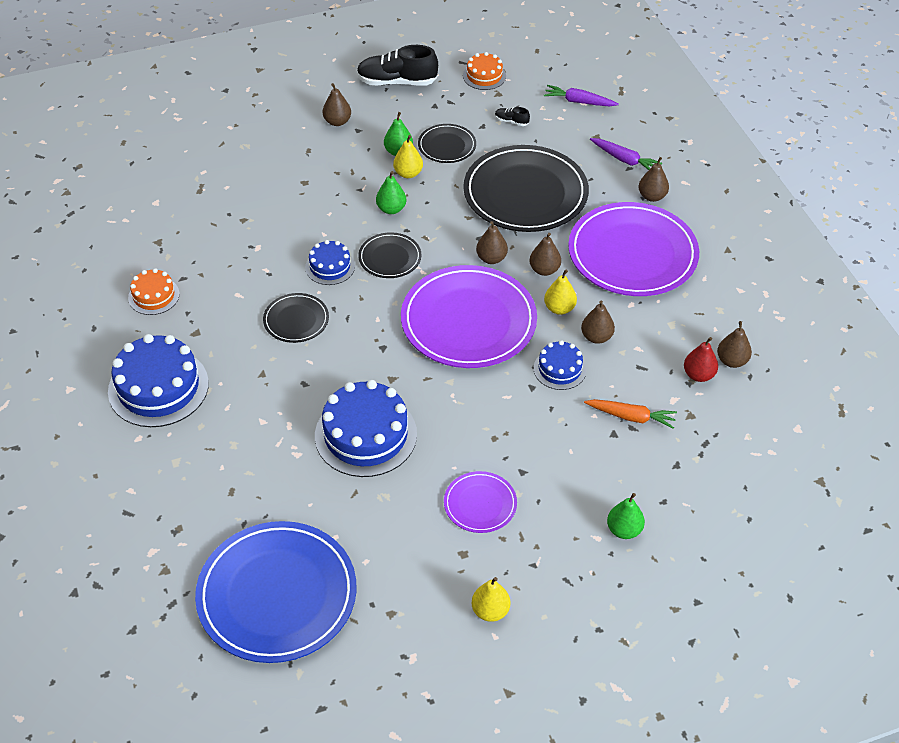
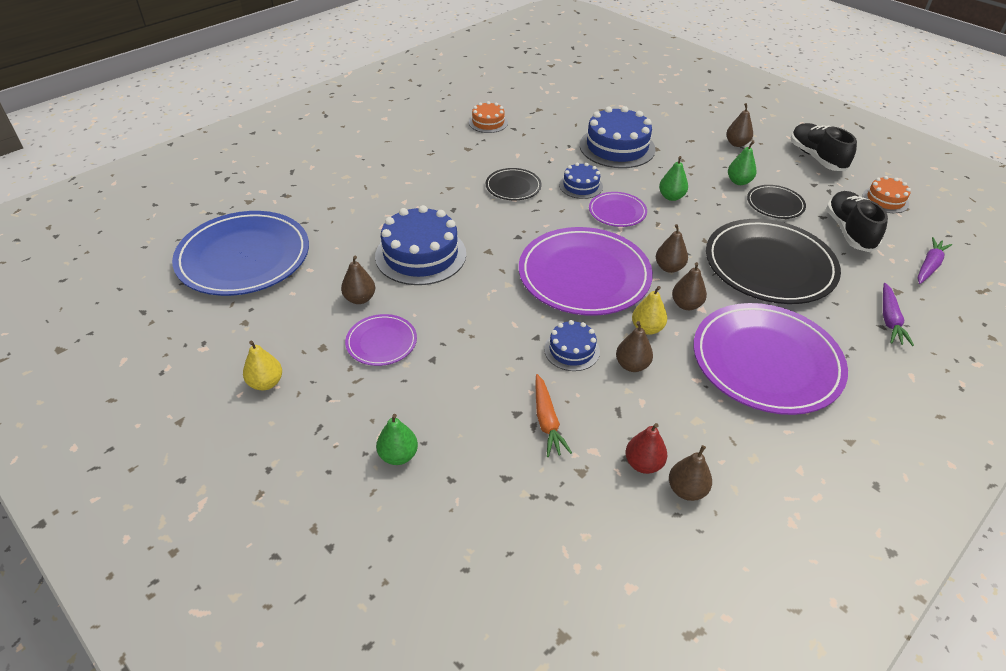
camera: 65 degrees right, 5 degrees down
(158, 387) = (407, 149): blue cake -> blue cake (617, 147)
(390, 258) = (617, 212): black plate -> purple plate
(408, 173) = (720, 193): yellow pear -> none
(511, 121) = (849, 231): black shoe -> black shoe, size x2.28
(579, 102) = (929, 266): purple carrot -> purple carrot turned 45 degrees clockwise
(652, 196) = (861, 355): brown pear -> brown pear (360, 299)

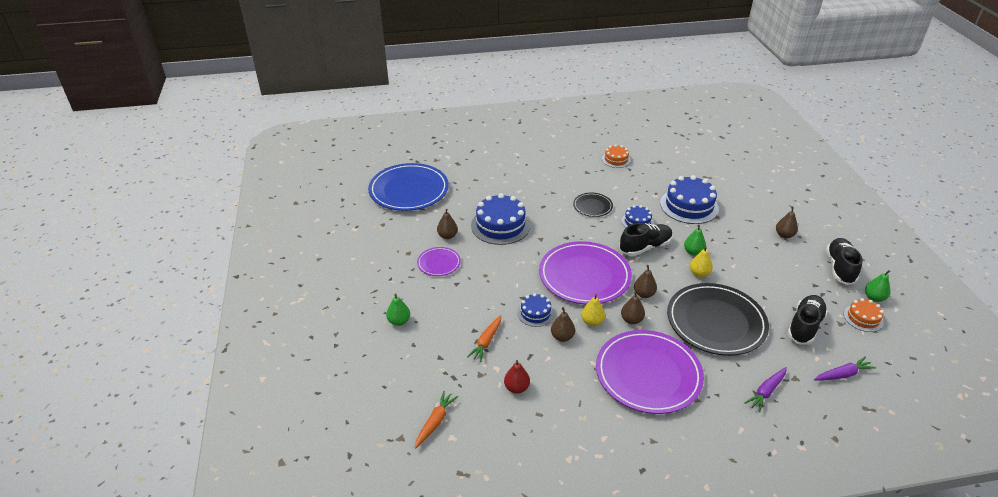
camera: 35 degrees right, 5 degrees down
(266, 383) = (368, 258): yellow pear -> yellow pear (699, 273)
(587, 579) = (435, 422): none -> orange carrot
(617, 212) = (645, 247): purple plate -> black shoe
(686, 490) = (527, 412): brown pear -> none
(739, 181) = (755, 261): green pear -> green pear (874, 298)
(775, 204) = (766, 286): black plate -> none

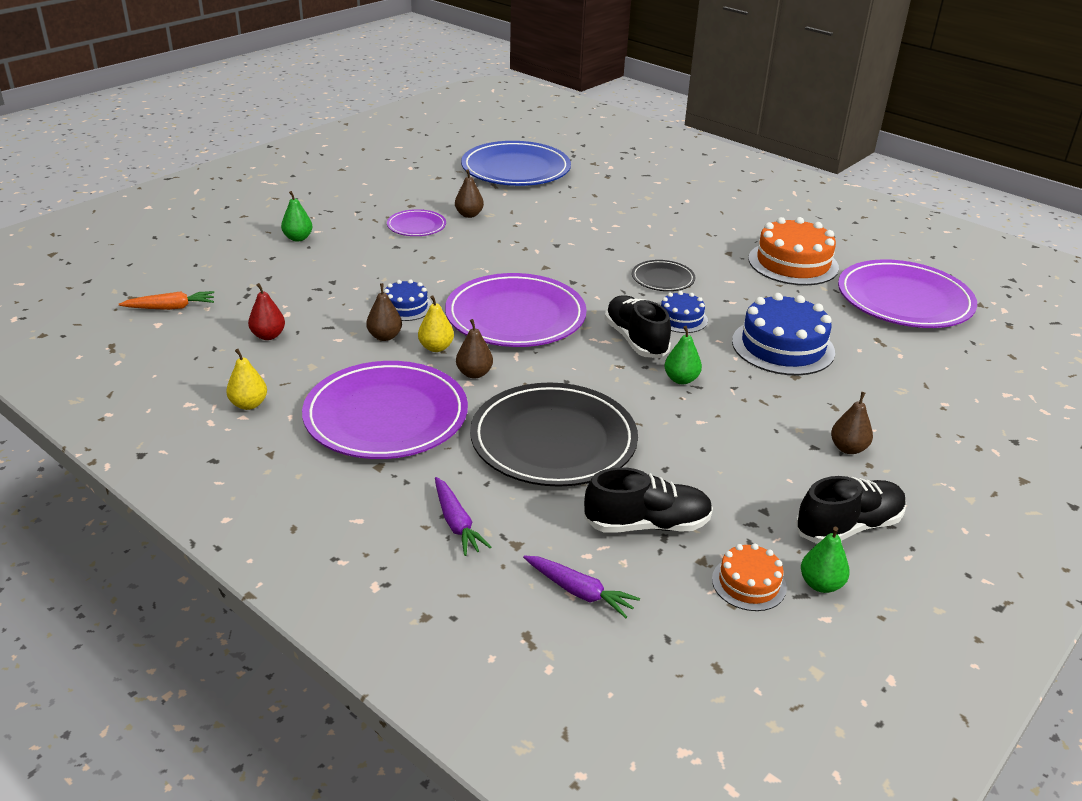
camera: 50 degrees right, 5 degrees down
(486, 342) = (322, 294): orange carrot -> none
(500, 225) = (533, 236): blue cake -> none
(616, 159) = (793, 263): orange cake -> orange cake, size x1.86
(644, 294) = (537, 367): brown pear -> none
(645, 247) = (635, 340): black shoe -> black shoe turned 135 degrees counterclockwise
(678, 150) = (904, 300): none -> purple plate
(699, 273) = (640, 397): yellow pear -> yellow pear (249, 404)
(766, 392) = (457, 523): purple carrot -> purple carrot turned 120 degrees counterclockwise

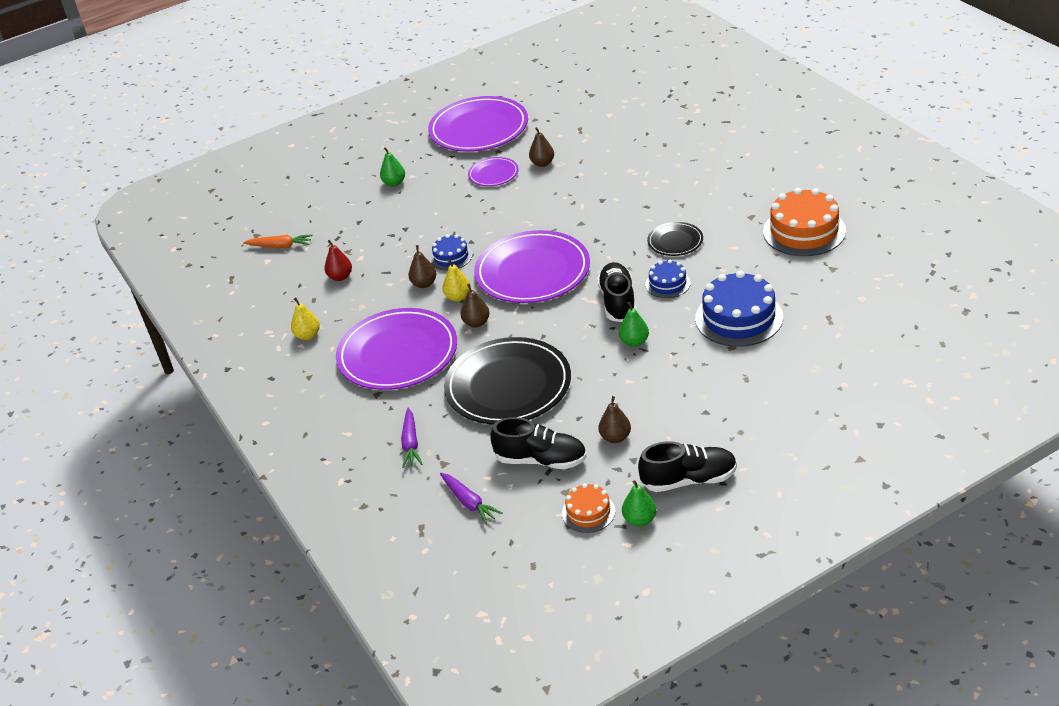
camera: 25 degrees right, 5 degrees up
(516, 169) = (608, 111): blue plate -> none
(848, 448) = (732, 416): brown pear -> brown pear (615, 437)
(904, 300) = (883, 278): purple plate -> purple plate (479, 129)

